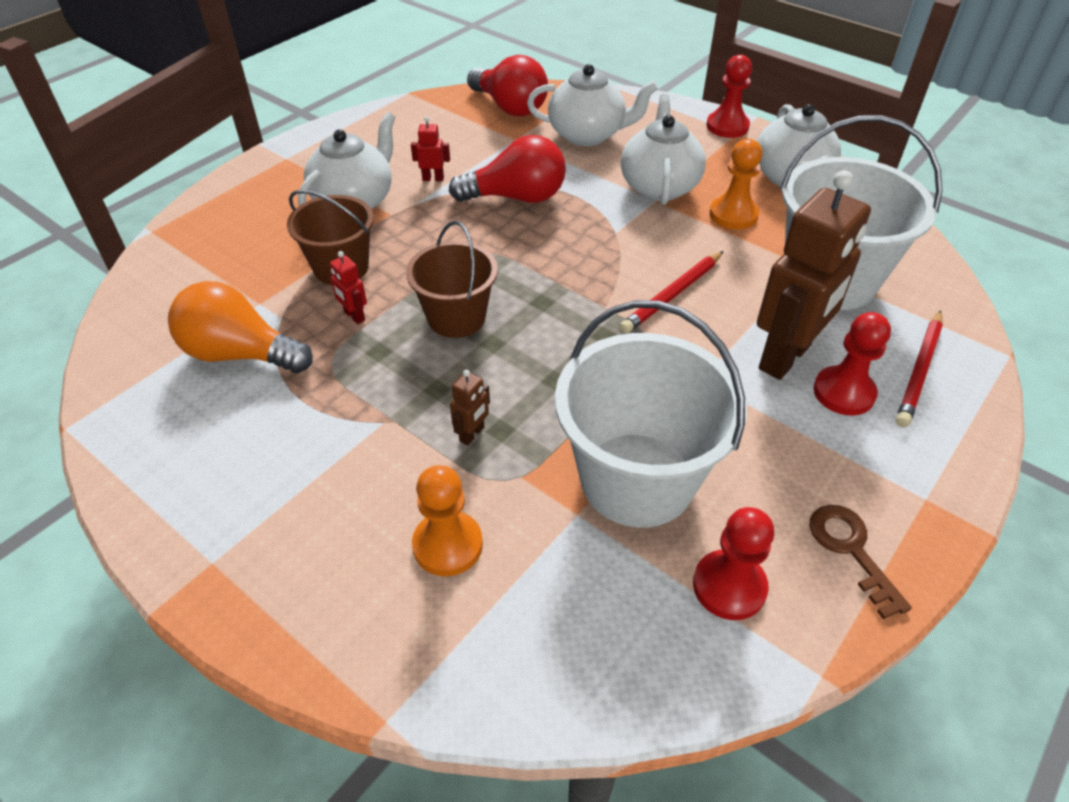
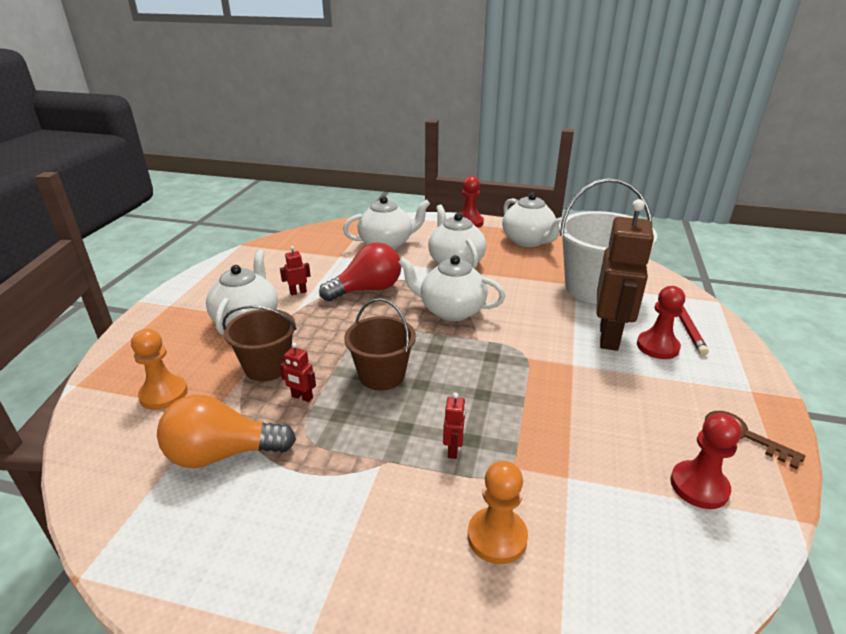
camera: 25 degrees left, 15 degrees down
(472, 434) = (453, 450): brown robot -> red robot
(510, 107) = (322, 239): red light bulb -> none
(600, 256) = (451, 311): none -> white teapot
(637, 479) = (586, 439): white bucket -> none
(672, 295) = (514, 321): red pencil -> none
(733, 215) = (512, 267): orange pawn -> orange pawn (163, 394)

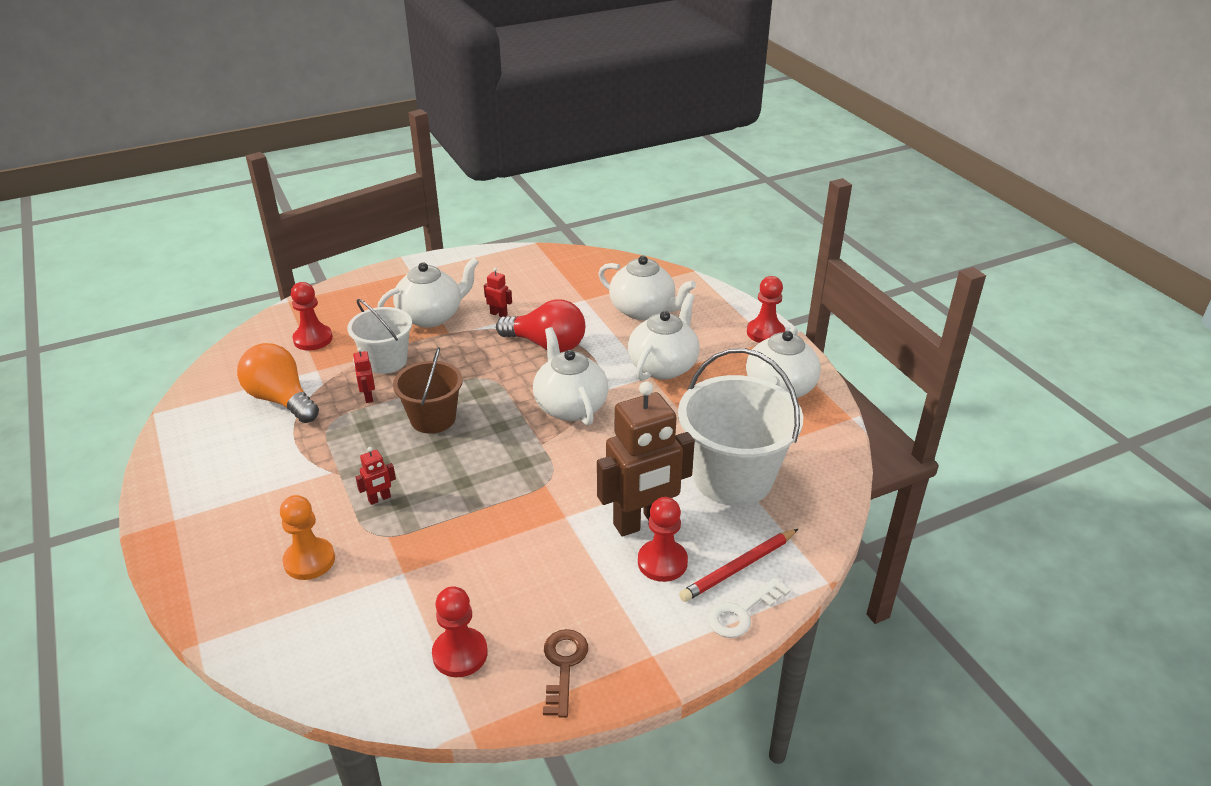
camera: 50 degrees right, 5 degrees up
(163, 394) = (313, 339): orange pawn -> red pawn
(267, 367) = (386, 361): brown bucket -> white bucket
(728, 339) = (742, 612): none -> white key

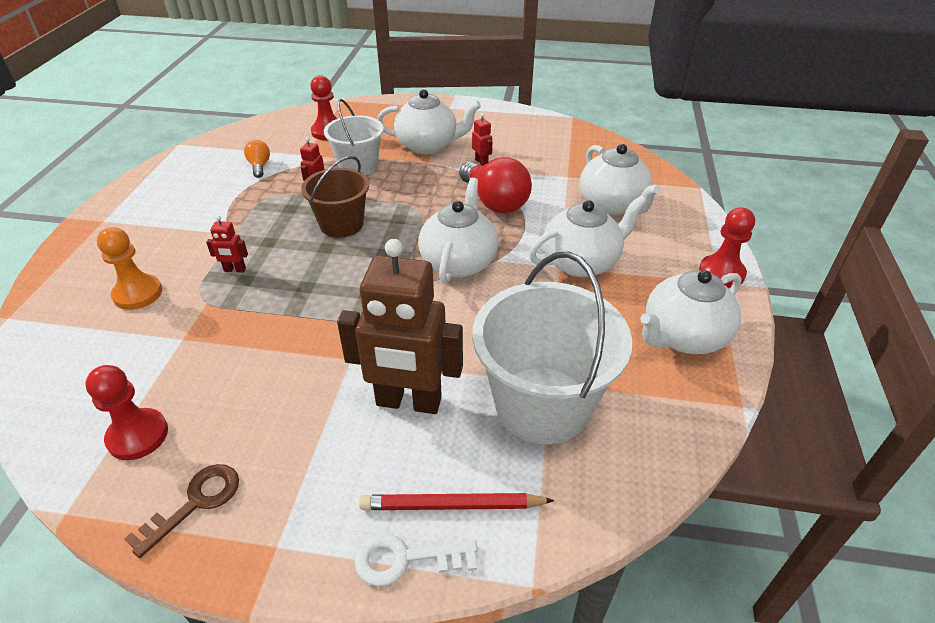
camera: 35 degrees right, 5 degrees up
(281, 399) = (259, 166): orange light bulb -> orange light bulb, size x0.50
(662, 562) = (385, 453): red pawn -> none

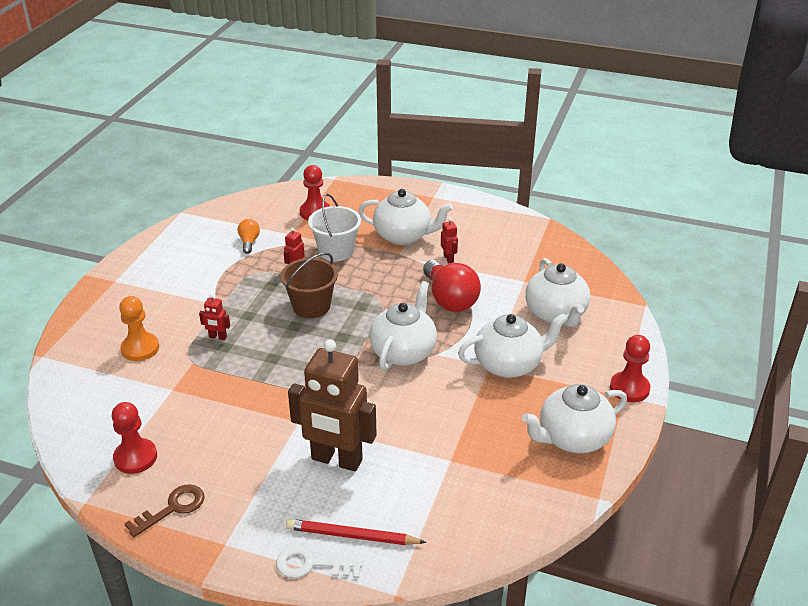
camera: 10 degrees right, 5 degrees down
(542, 404) = (439, 475): white bucket -> none

